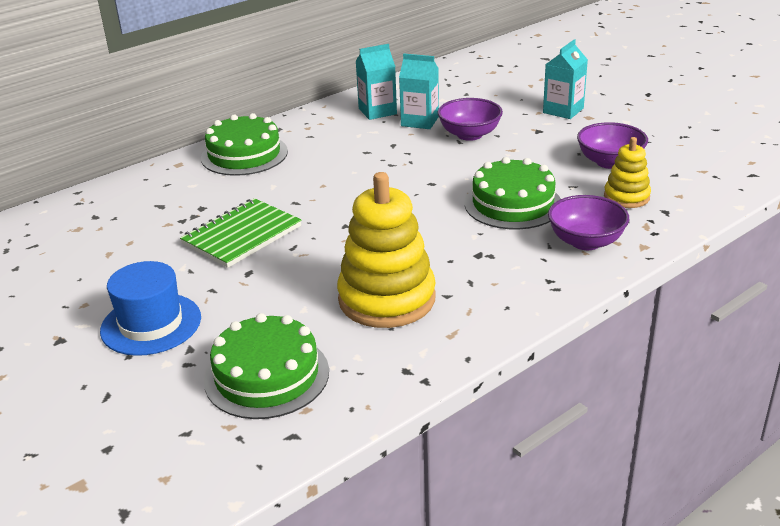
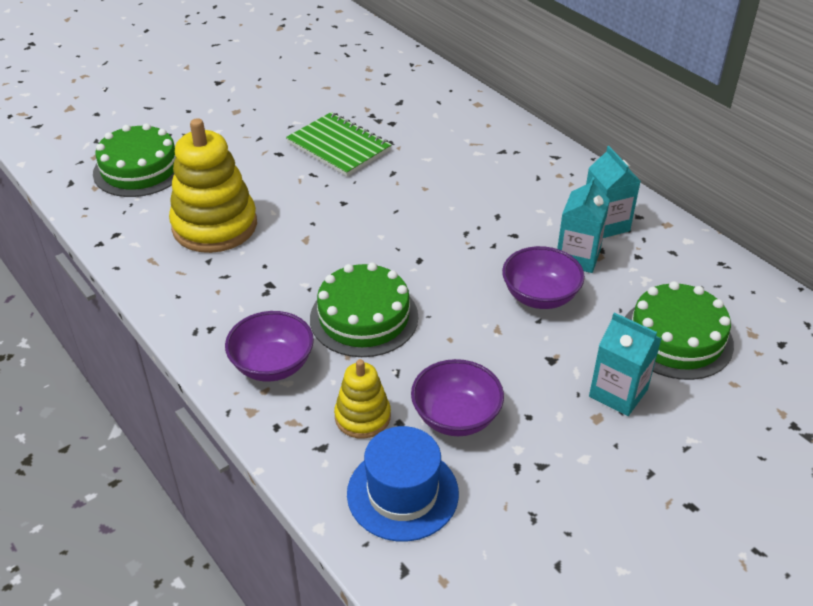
camera: 90 degrees right, 10 degrees up
(151, 324) = (223, 115): blue hat -> blue hat (402, 493)
(244, 154) = (495, 138): green cake -> green cake (676, 338)

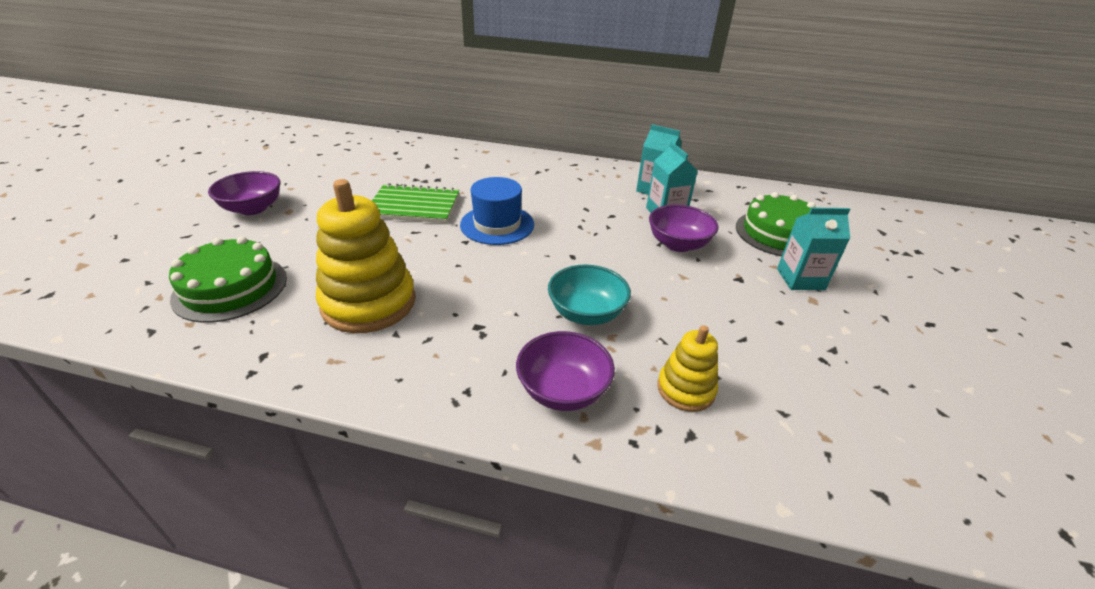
camera: 40 degrees left, 5 degrees down
(364, 317) = (586, 313): green cake -> turquoise bowl
(402, 493) = (793, 431): blue hat -> blue hat (497, 225)
(456, 417) = (742, 349): purple bowl -> purple bowl (253, 208)

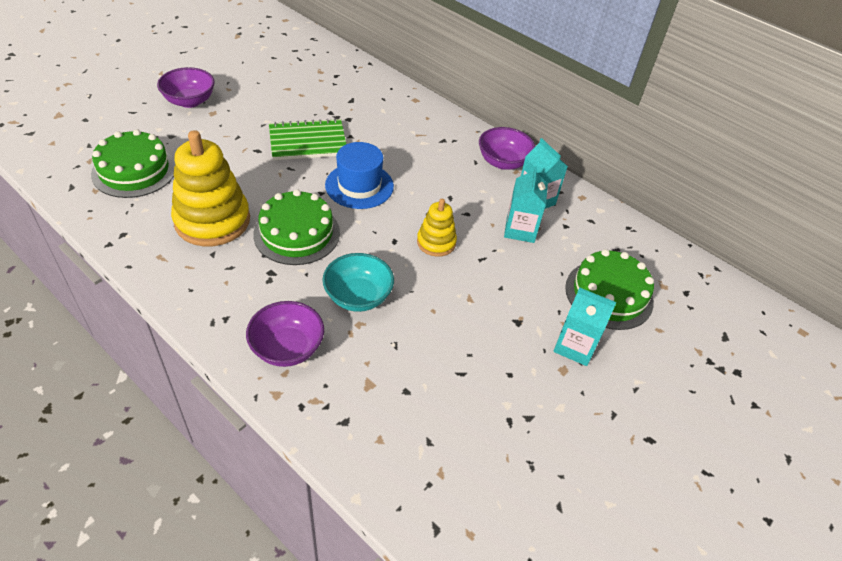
camera: 25 degrees right, 10 degrees up
(414, 206) = (308, 142): green notebook -> green notebook turned 45 degrees counterclockwise
(473, 282) = (297, 233): none -> green cake
(678, 244) = (497, 266): purple bowl -> purple bowl (503, 162)
(685, 389) = (374, 389): yellow stacking toy -> yellow stacking toy (436, 242)

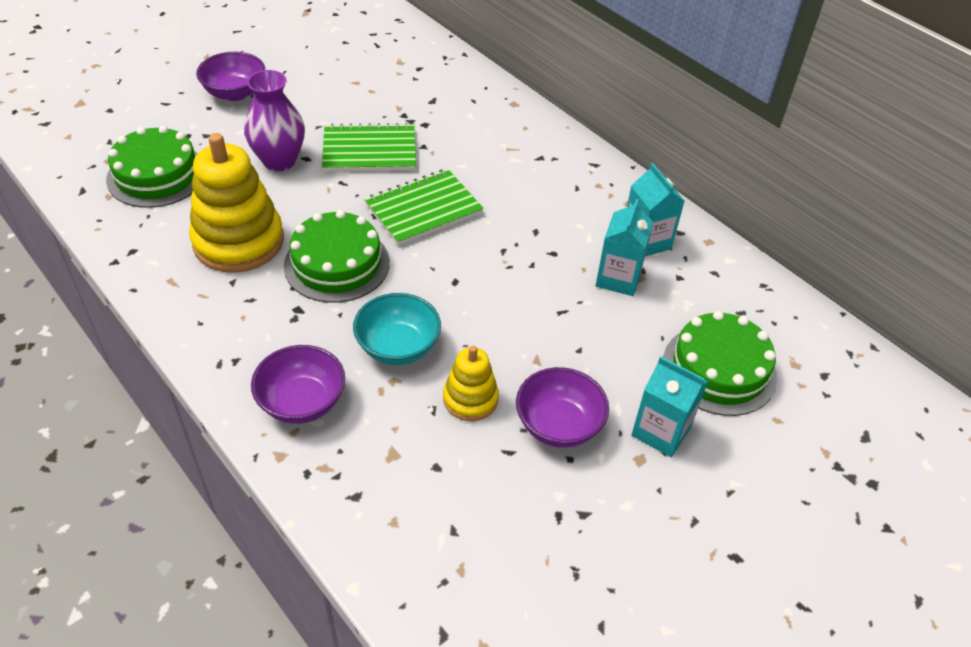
camera: 10 degrees right, 0 degrees up
(235, 153) = (279, 161): none -> purple vase
(359, 186) = (423, 209): blue hat -> green notebook
(436, 242) = (507, 287): yellow stacking toy -> yellow stacking toy (470, 399)
(503, 162) = (612, 190): purple bowl -> purple bowl (558, 425)

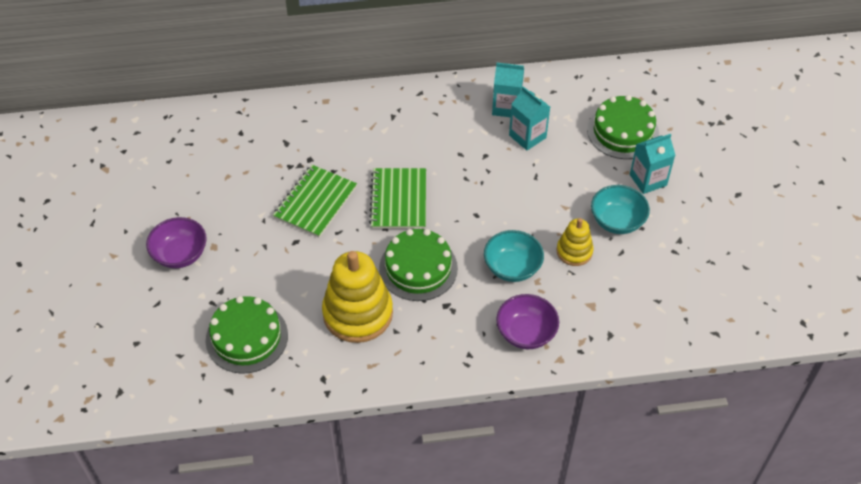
camera: 55 degrees left, 5 degrees up
(279, 161) = (286, 258): purple vase -> none
(558, 425) = (617, 221): purple bowl -> turquoise bowl

